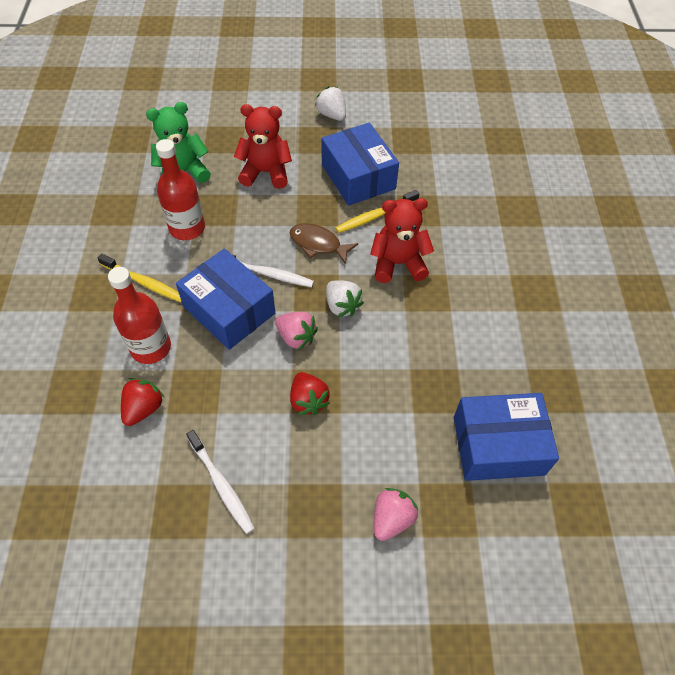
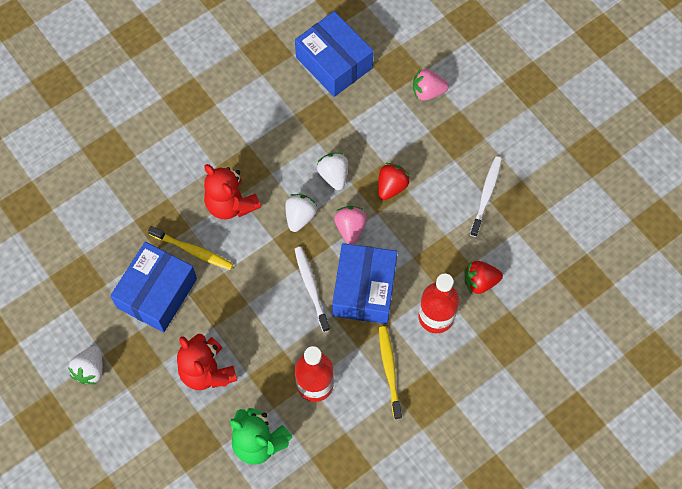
camera: 125 degrees left, 10 degrees up
(318, 244) = (255, 273): brown fish -> none
(362, 358) = (333, 175): none -> white strawberry

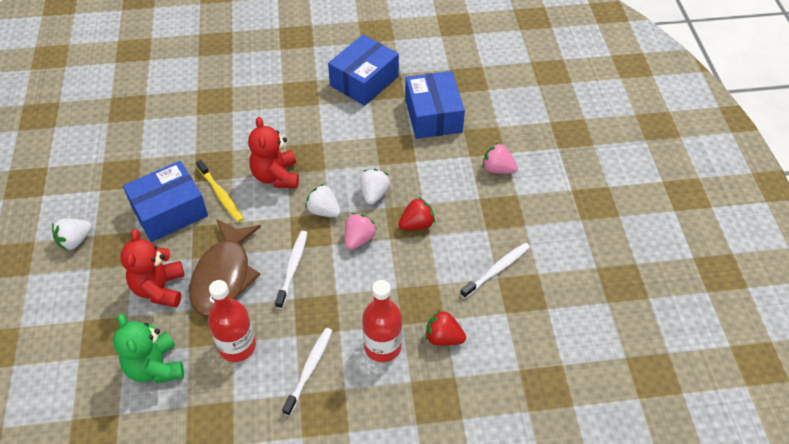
camera: 30 degrees right, 15 degrees down
(256, 328) = (223, 276): none -> brown fish
(300, 217) = (324, 211): white strawberry -> white strawberry turned 105 degrees counterclockwise
(364, 290) = (335, 292): blue box -> blue box (364, 81)
(389, 371) = (309, 370): yellow toothbrush -> white toothbrush

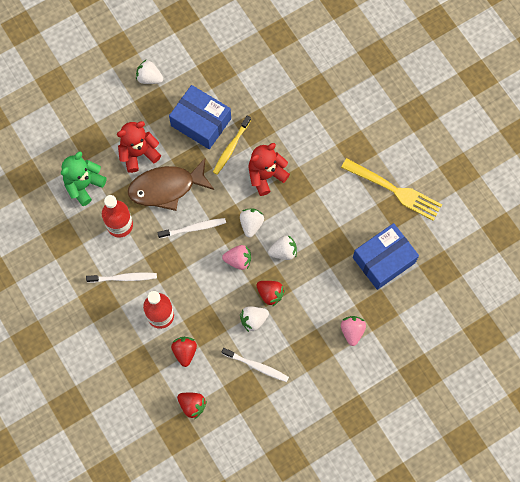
camera: 65 degrees right, 20 degrees up
(364, 81) = (394, 190): blue box -> yellow fork
(439, 252) = (253, 320): none -> white strawberry
(516, 356) = (192, 405): none -> red strawberry

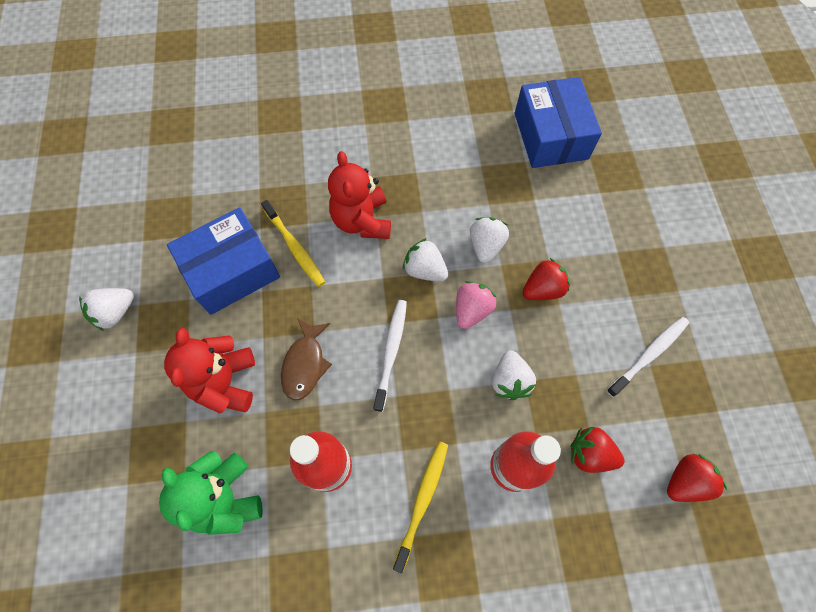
camera: 65 degrees left, 5 degrees down
(123, 278) = (422, 501): white toothbrush -> yellow toothbrush
(166, 187) = (305, 364): brown fish -> brown fish, size x0.58
(253, 320) = (574, 328): white strawberry -> white strawberry (509, 381)
(352, 331) = (637, 210): pink strawberry -> none
(394, 190) = (462, 87): yellow fork -> none

